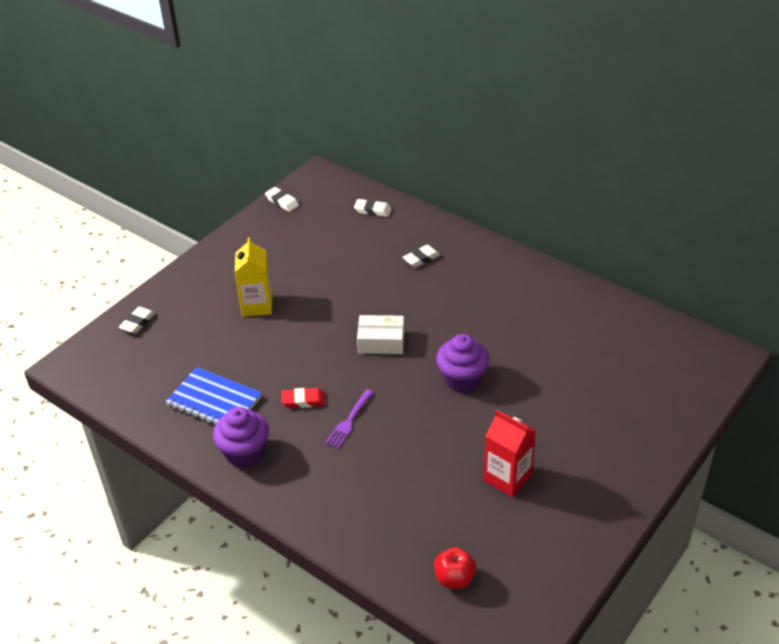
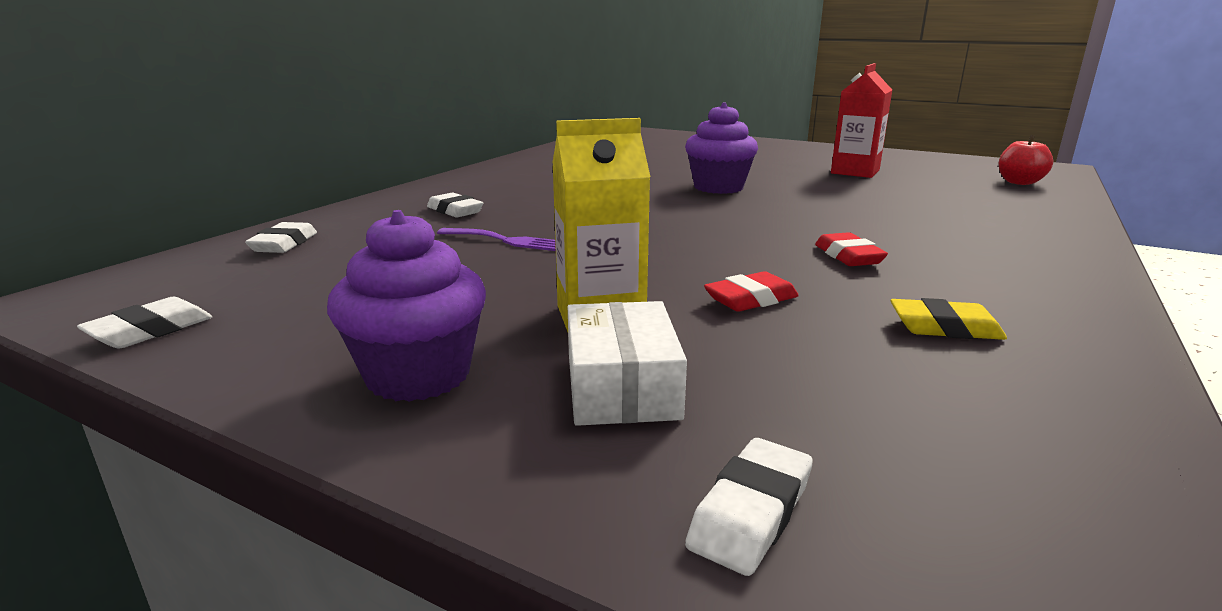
camera: 100 degrees left, 20 degrees down
(137, 322) = (751, 513): white eraser -> white eraser turned 75 degrees counterclockwise
(214, 401) = (944, 328): blue notebook -> yellow eraser
(244, 453) = (1029, 286): purple cupcake -> purple cupcake (418, 375)
(260, 351) = (751, 299): none -> red eraser
(349, 421) = (857, 229): purple fork -> purple fork (507, 241)
(381, 342) = (668, 222): white box -> white box (622, 386)

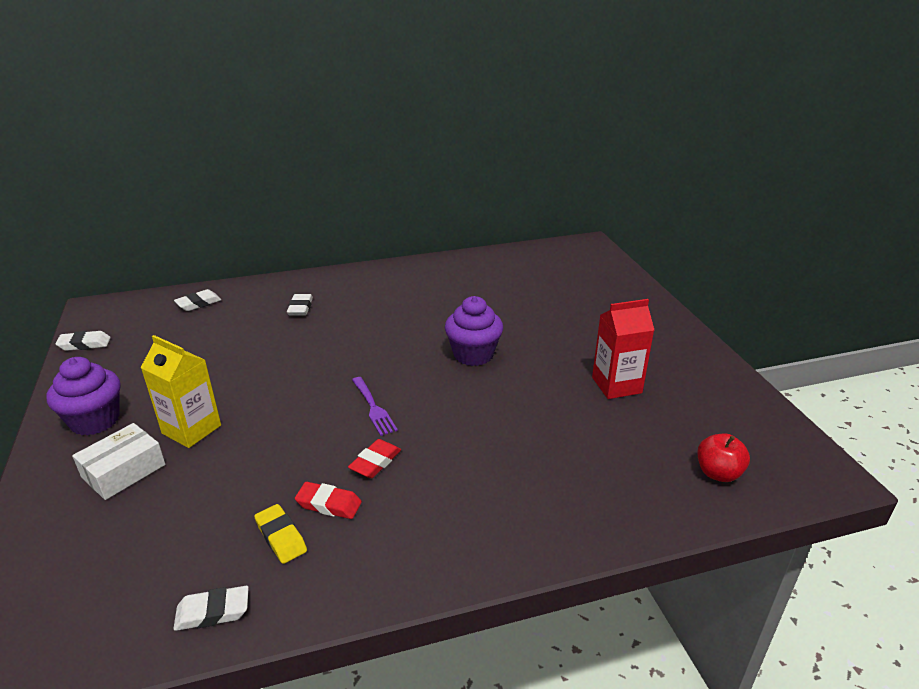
camera: 45 degrees right, 10 degrees up
(507, 241) = (270, 349): purple fork -> purple fork (373, 408)
(751, 299) = (260, 459): red eraser -> red eraser (329, 504)
(751, 513) = (45, 546): white eraser -> white eraser (213, 612)

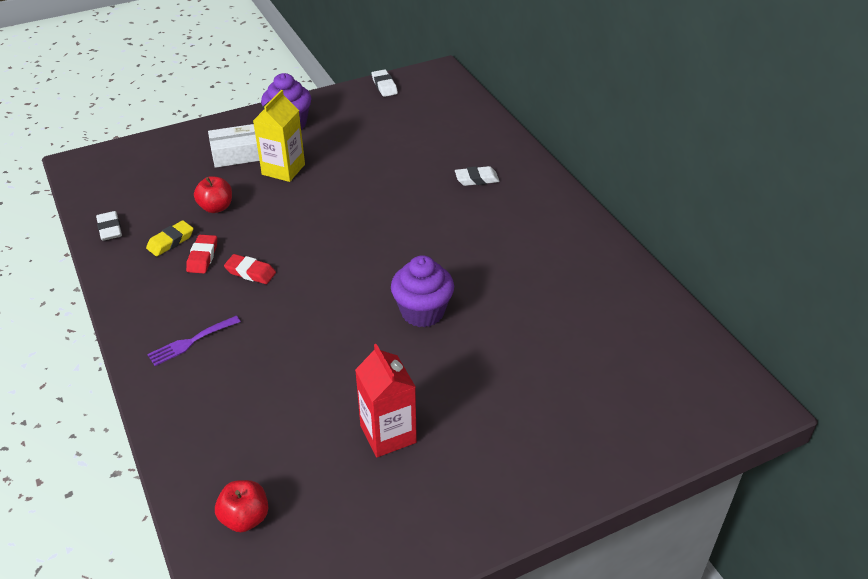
camera: 80 degrees right, 10 degrees up
(124, 471) = (236, 154): white box -> white box turned 45 degrees counterclockwise
(198, 303) = (464, 120): white eraser -> none
(232, 491) = (216, 207): none -> red apple
(373, 408) = (322, 258): purple fork -> purple fork (191, 342)

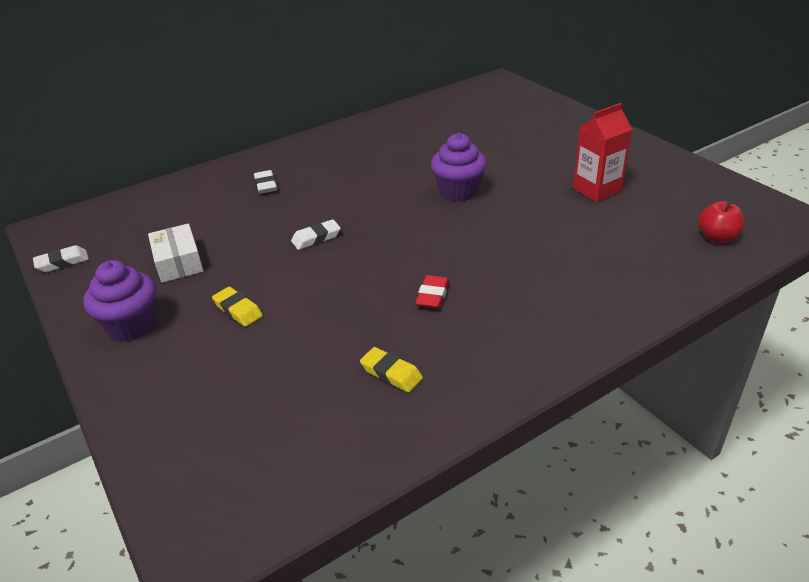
camera: 95 degrees left, 5 degrees down
(110, 229) = (374, 445): white eraser -> white eraser (316, 238)
(191, 342) = (550, 312): purple fork -> none
(202, 257) = (415, 338): red eraser -> none
(216, 207) = (318, 350): red apple -> none
(236, 154) = (198, 360): white box -> white box (178, 262)
(283, 169) = (238, 310): yellow carton -> yellow eraser

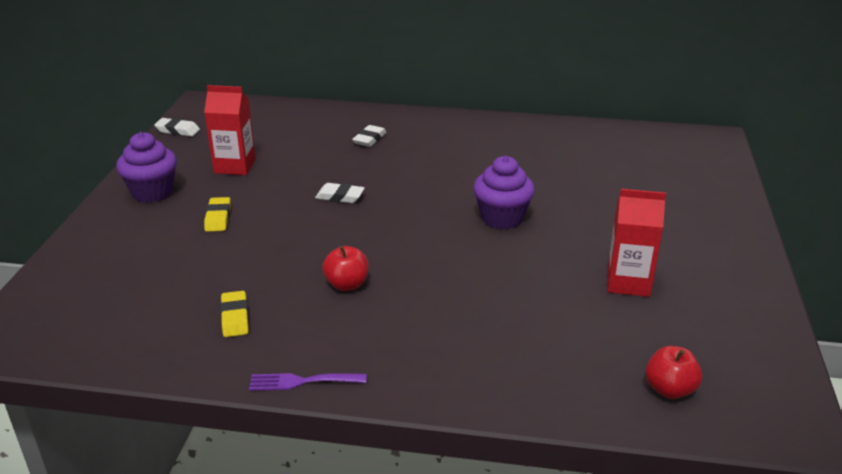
camera: 40 degrees right, 5 degrees down
(178, 262) = (235, 166): white box -> red carton
(432, 296) = (347, 284): red eraser -> red apple
(521, 381) = (302, 381): none -> purple fork

